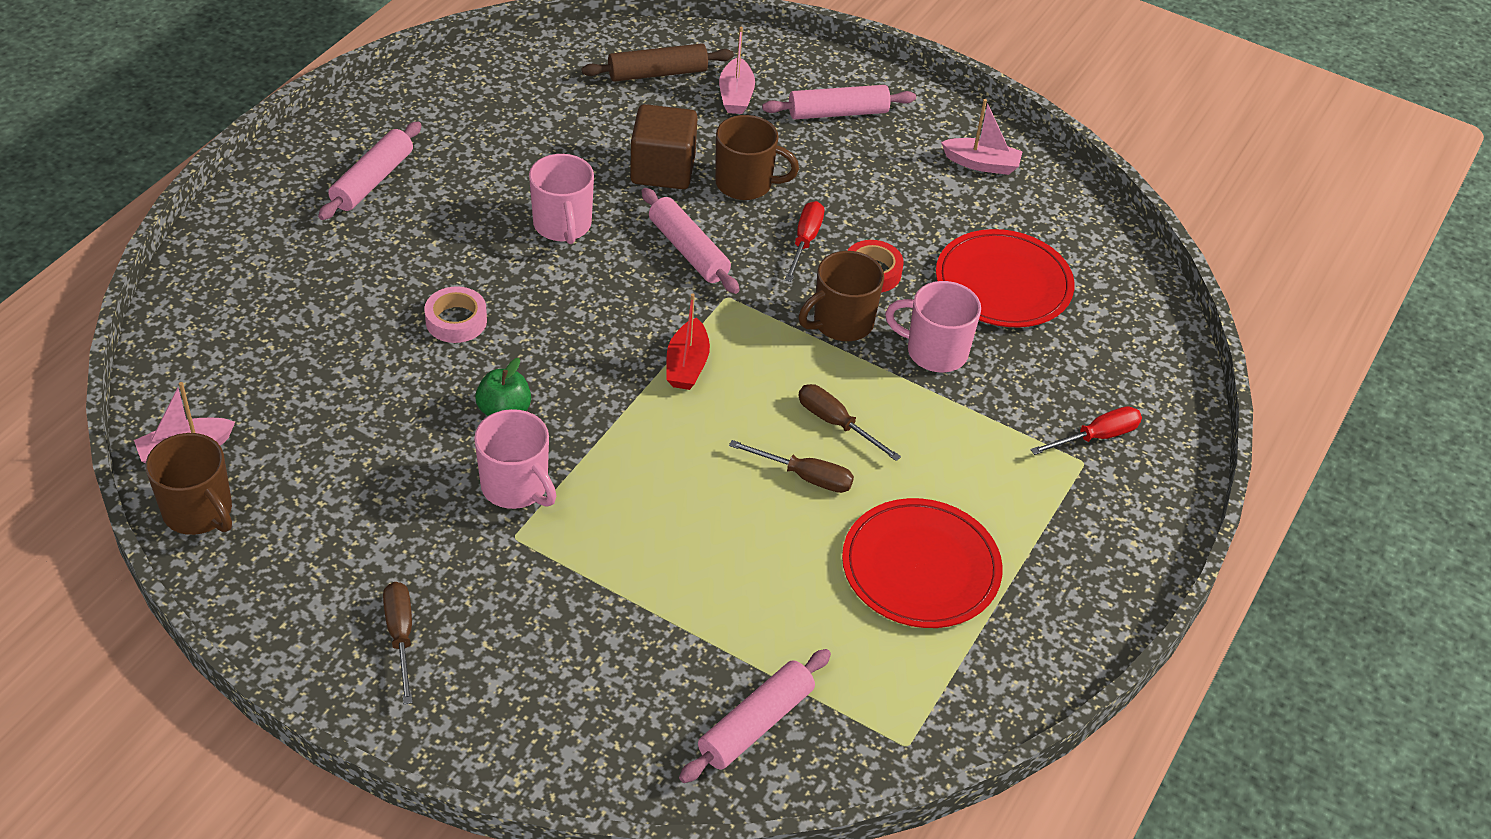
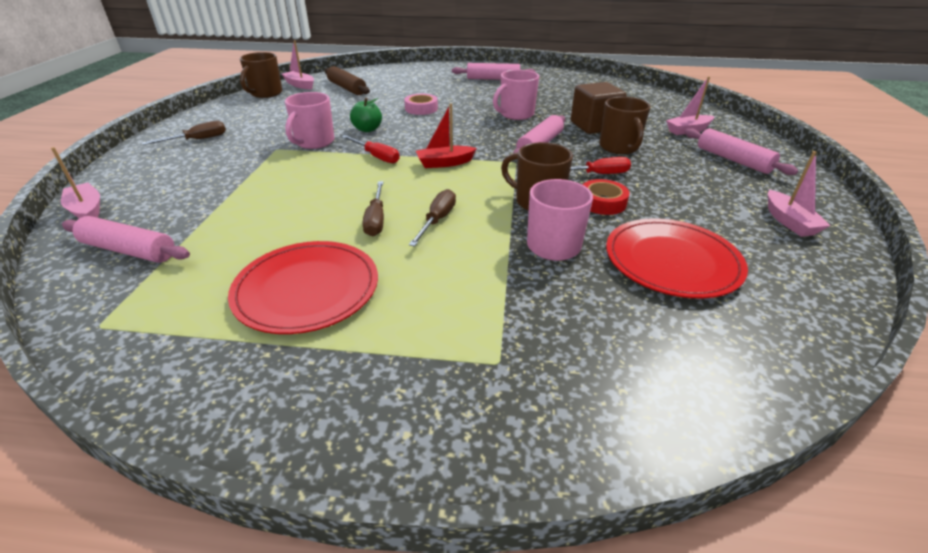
camera: 70 degrees right, 10 degrees down
(609, 778) = (87, 210): none -> pink boat
(657, 73) = (666, 110): brown rolling pin -> brown rolling pin (347, 88)
(1096, 437) = (541, 364): red screwdriver -> red screwdriver (376, 157)

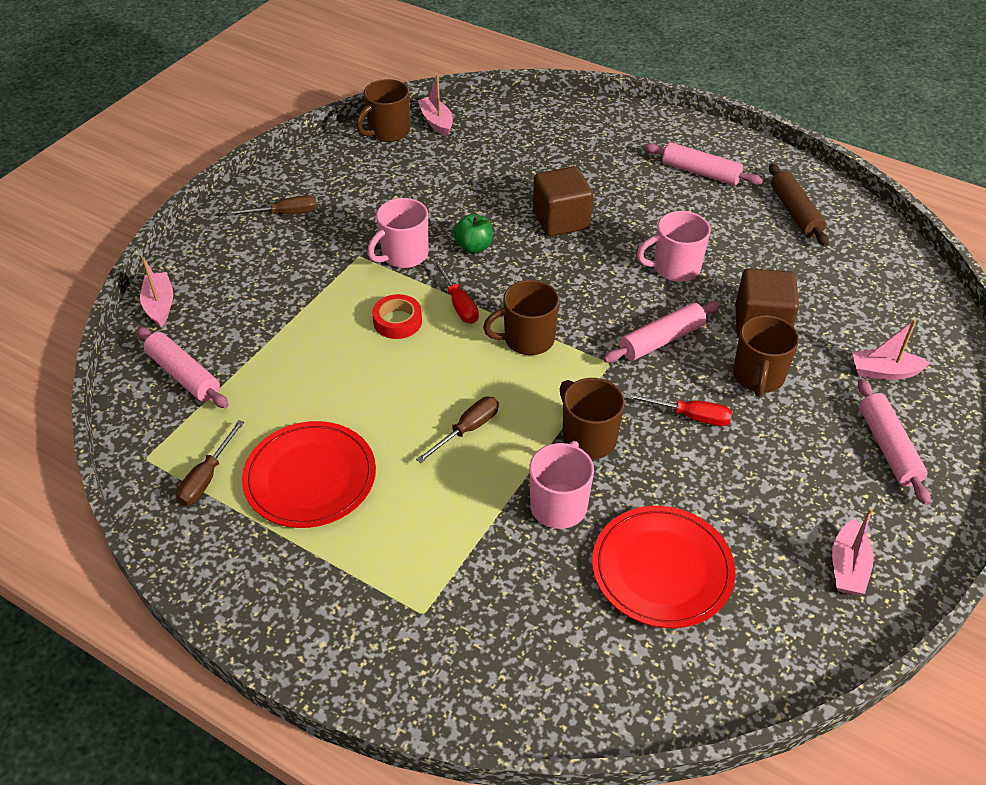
camera: 25 degrees right, 10 degrees up
(347, 88) = (491, 145): brown rolling pin -> brown rolling pin (795, 212)
(376, 219) = (409, 408): brown screwdriver -> brown screwdriver (206, 477)
(421, 108) = (561, 220): pink tape -> brown cube
(444, 163) = (527, 339): red boat -> brown mug
(602, 202) = (658, 463): red tape -> red tape (397, 321)

